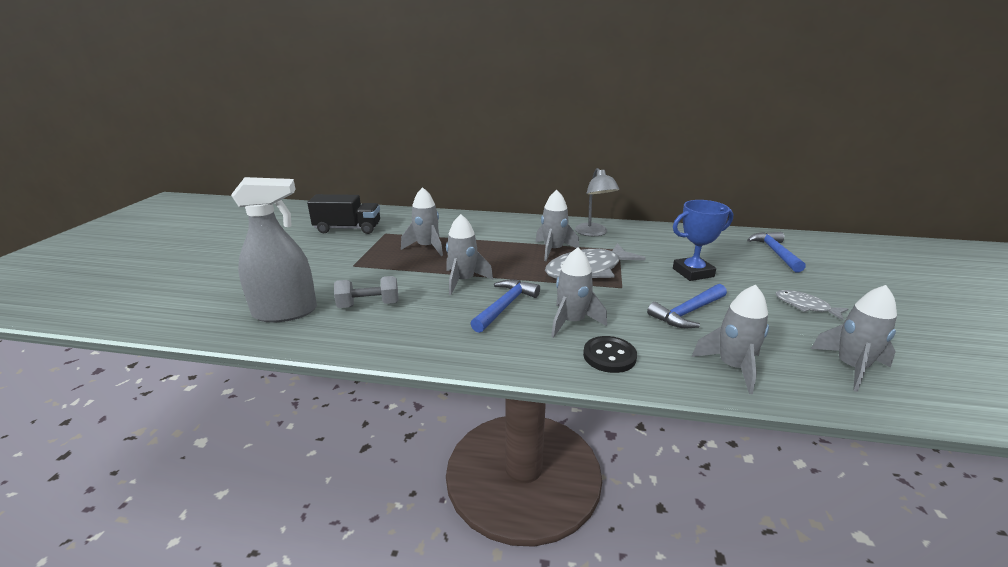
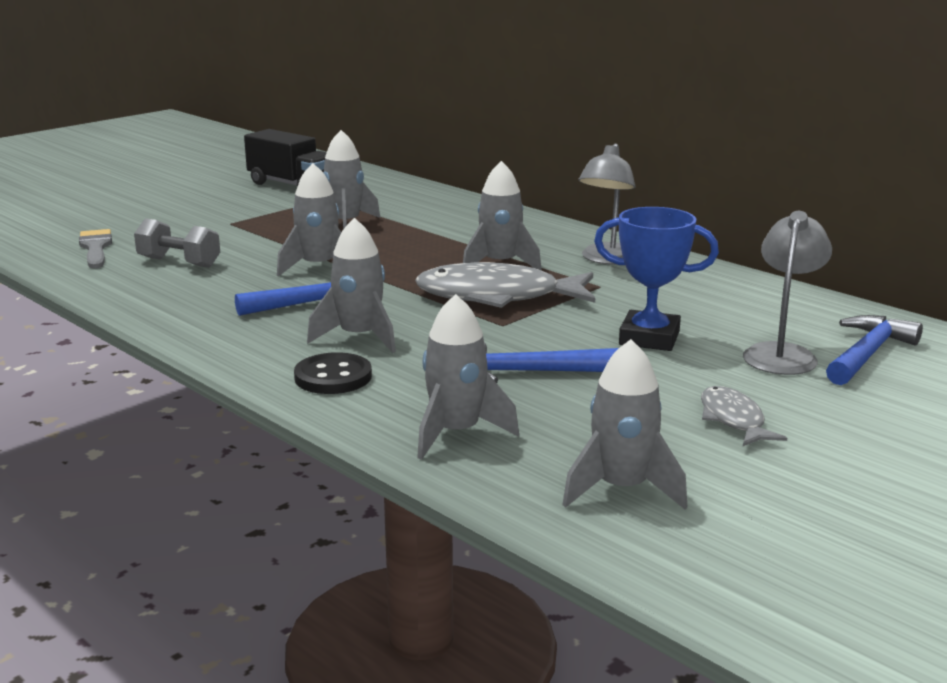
camera: 35 degrees right, 5 degrees down
(285, 312) = (95, 248): grey spray bottle -> grey brush
(751, 263) = (782, 353): none -> grey lamp

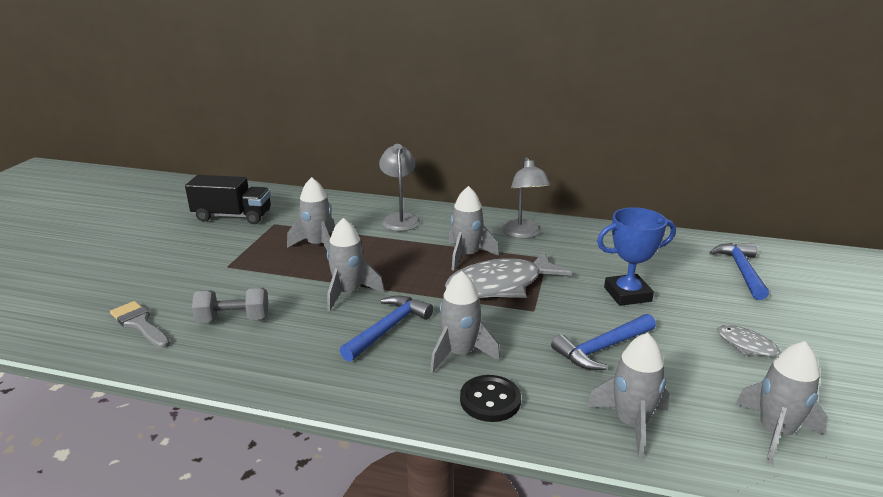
camera: 30 degrees left, 5 degrees up
(782, 353) = (705, 284): grey lamp -> grey lamp (400, 219)

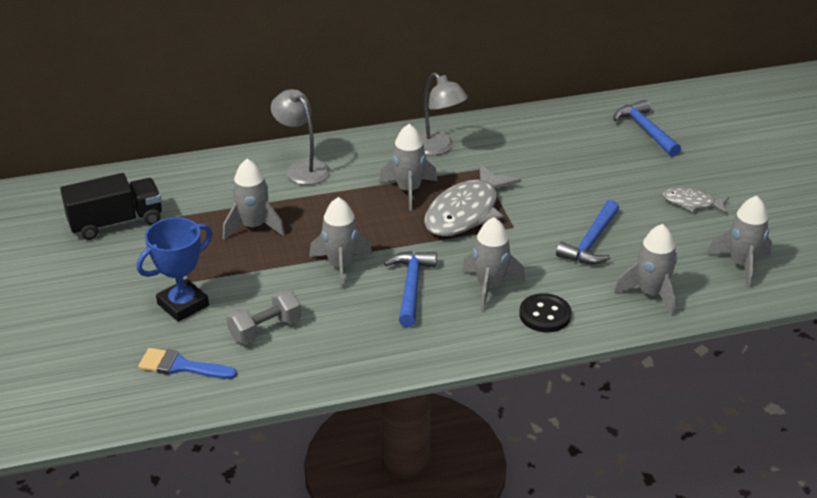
camera: 30 degrees left, 10 degrees up
(139, 324) = (181, 366): grey brush -> blue brush
(627, 294) = (574, 185): blue trophy -> blue trophy (183, 305)

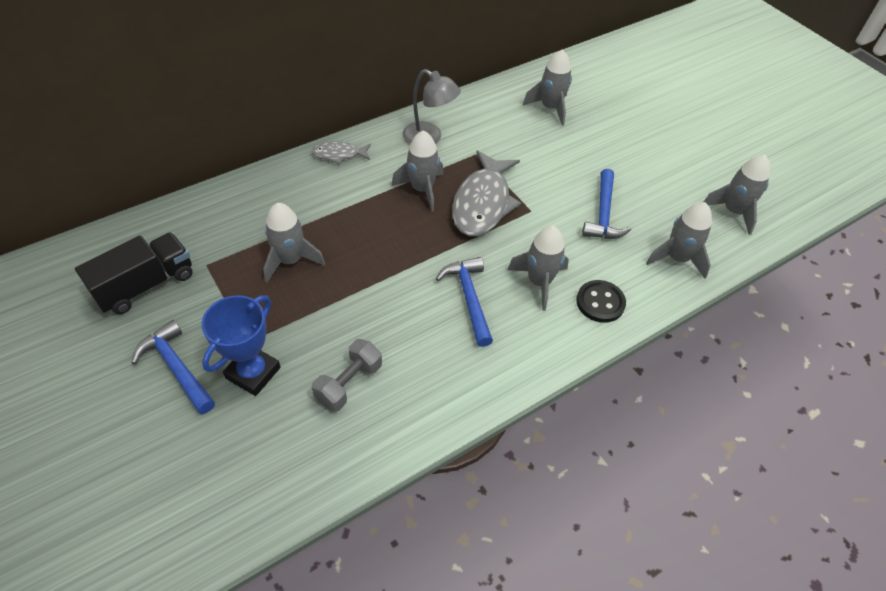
camera: 20 degrees left, 15 degrees up
(181, 366) = (279, 453): blue brush -> none
(302, 168) = (313, 183): grey lamp -> none
(341, 266) = (394, 289): grey rocket -> grey rocket (550, 108)
(645, 130) = (595, 90): blue hammer -> blue hammer (176, 367)
(692, 203) = (665, 156): grey fish -> grey fish (339, 154)

